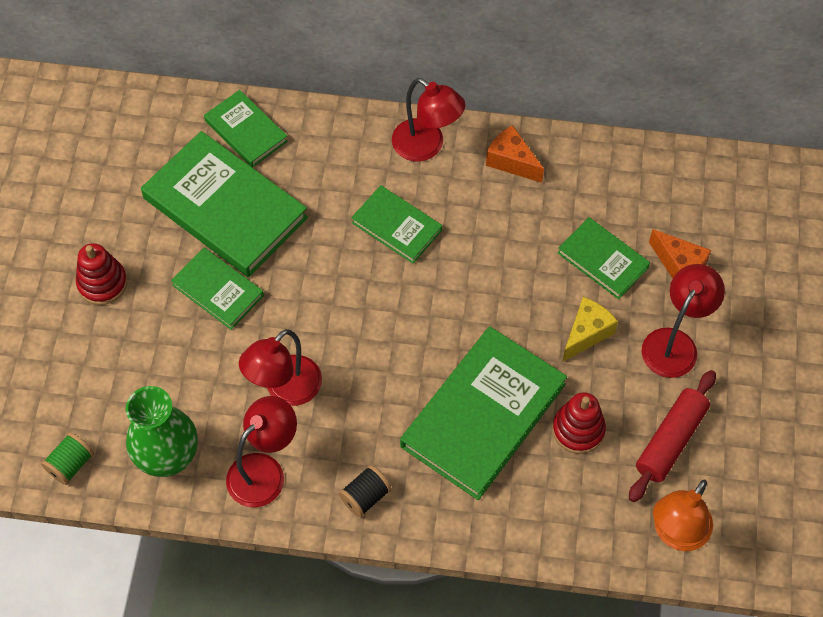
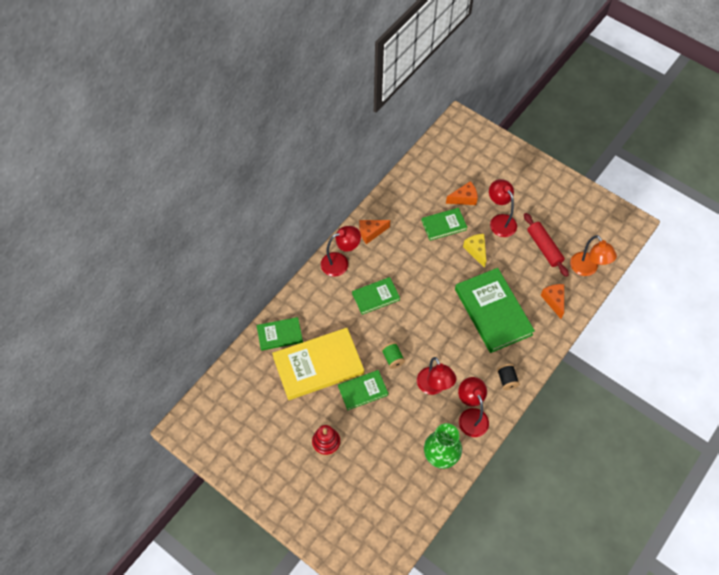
camera: 60 degrees left, 0 degrees up
(70, 464) = (419, 503): green spool -> green spool (392, 358)
(225, 208) = (318, 365): green book -> yellow book
(570, 505) = (553, 301): none -> orange cheese
(578, 430) = (520, 279): red stacking toy -> none

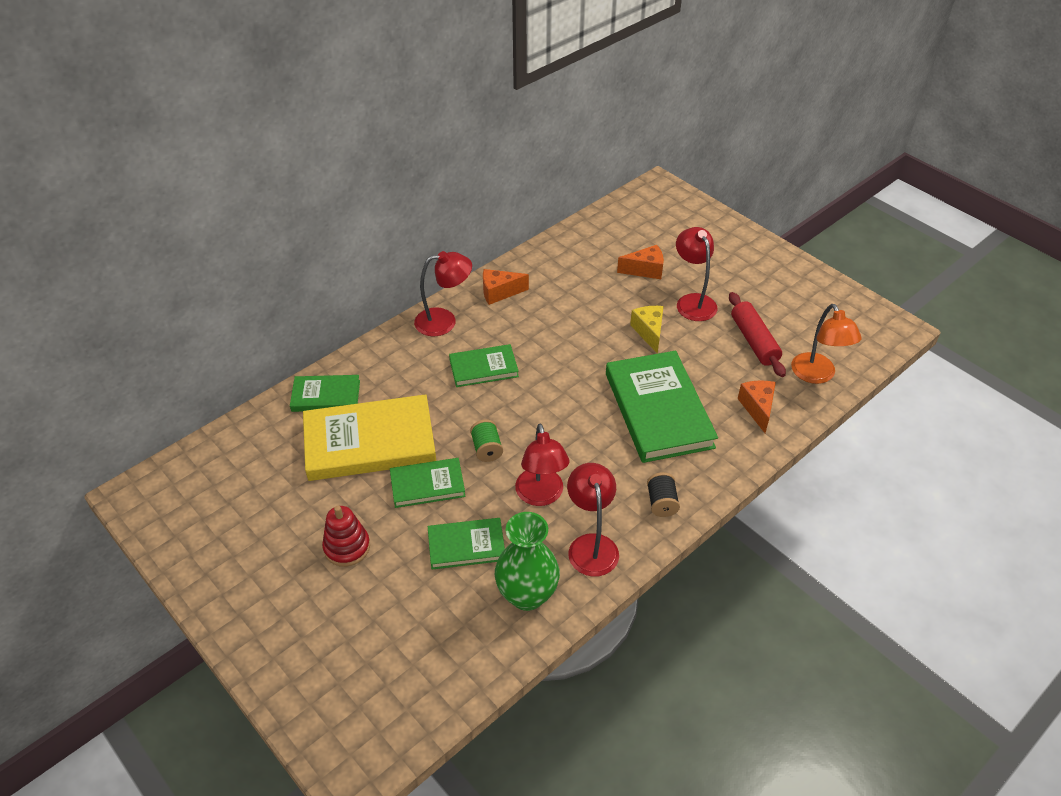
camera: 10 degrees right, 15 degrees down
(444, 225) = (608, 296): green book -> green book (466, 545)

